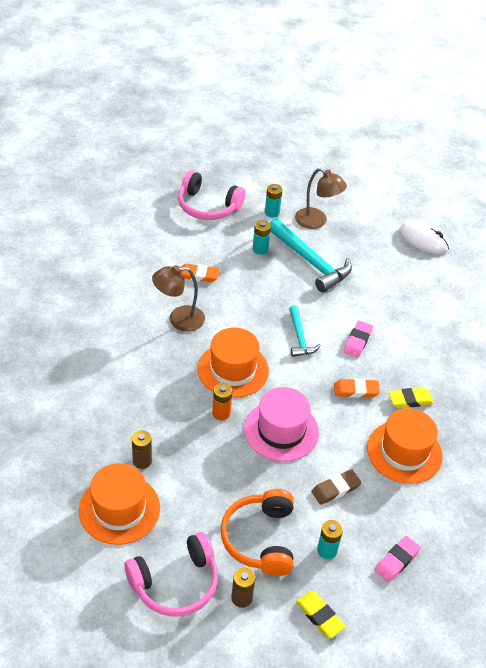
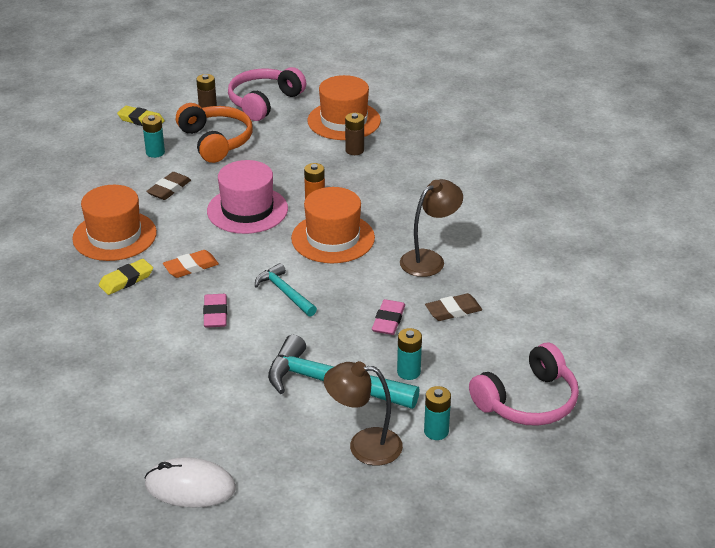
camera: 155 degrees right, 10 degrees down
(198, 275) = (453, 310): orange eraser -> brown eraser
(208, 206) = (528, 401): pink headphones -> pink headphones turned 150 degrees clockwise
(396, 561) = (91, 165): pink eraser -> pink eraser (388, 320)

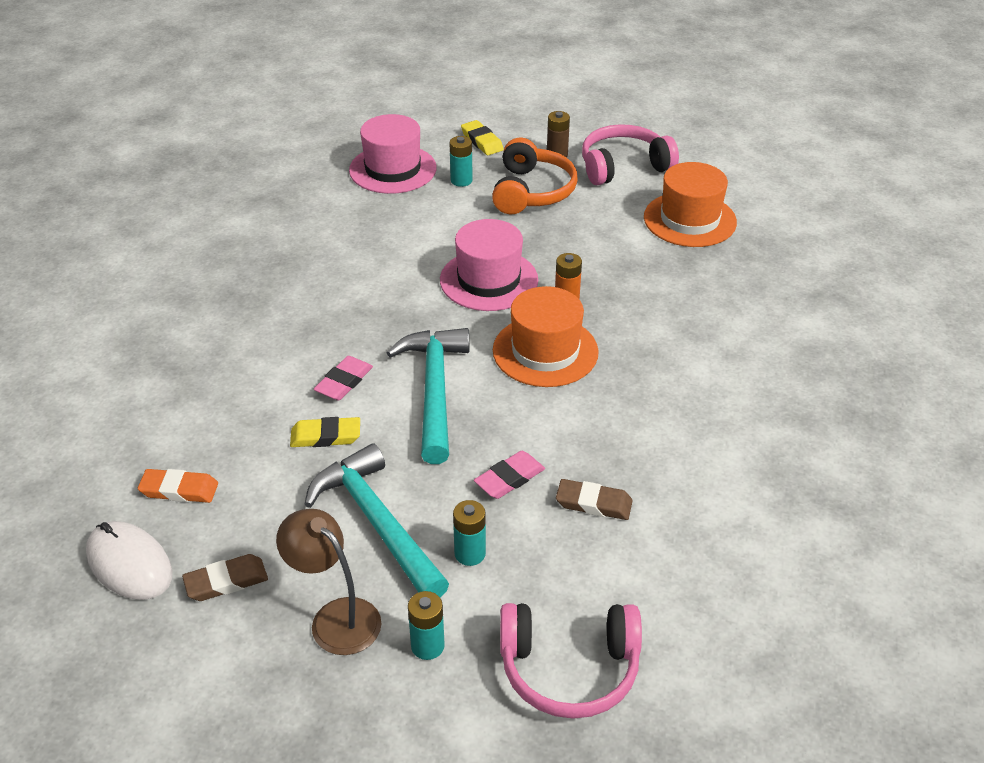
camera: 35 degrees right, 5 degrees up
(92, 163) = (393, 169): none -> pink hat
(114, 236) = (337, 253): orange hat -> none
(126, 280) = (300, 305): yellow eraser -> yellow eraser (325, 436)
(169, 189) = (436, 225): brown eraser -> brown eraser (226, 581)
(191, 267) = (372, 319): orange eraser -> orange eraser (179, 490)
(284, 292) = (434, 391): turquoise hammer -> turquoise hammer, size x1.75
(354, 150) = (668, 258): brown battery -> none
(429, 259) = (627, 426): brown lamp -> none

